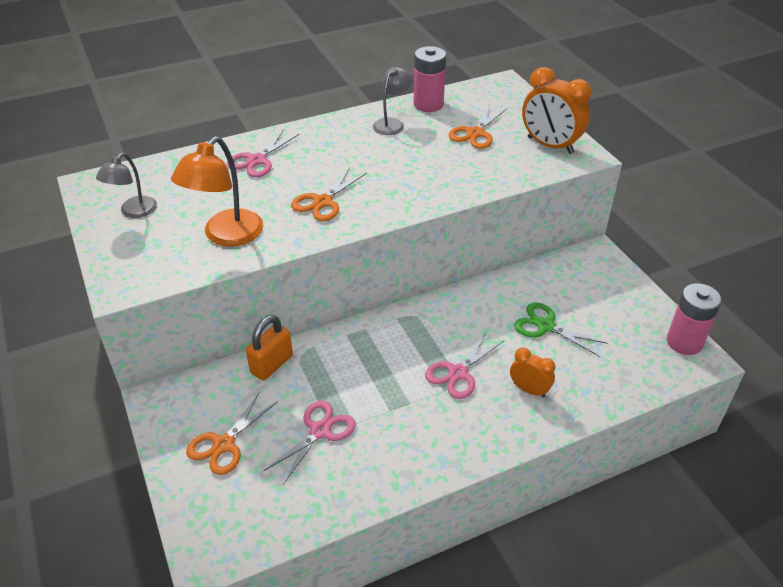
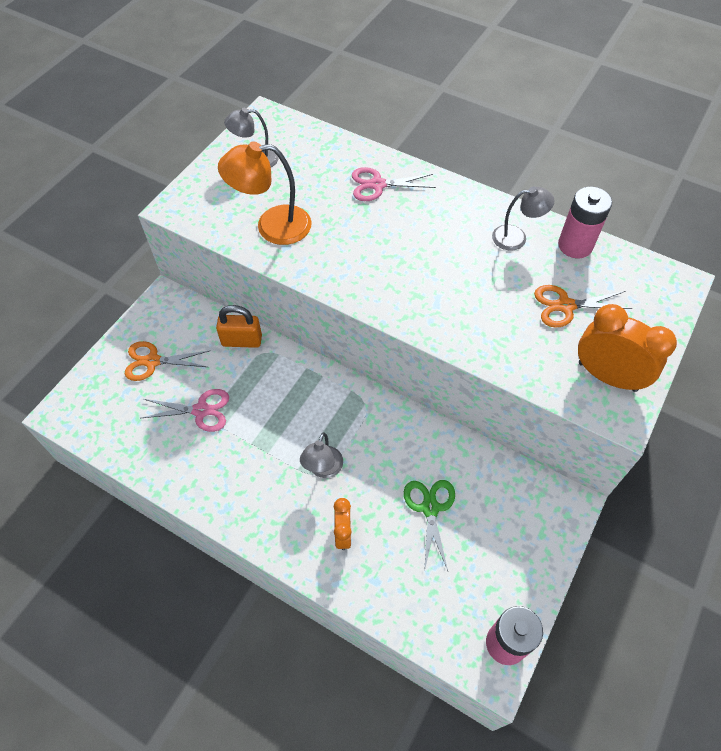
camera: 55 degrees right, 15 degrees up
(323, 202) = (362, 257): orange scissors -> none
(458, 373) = (323, 469): pink scissors -> grey lamp
(550, 145) = (607, 376): orange clock -> orange clock turned 120 degrees clockwise

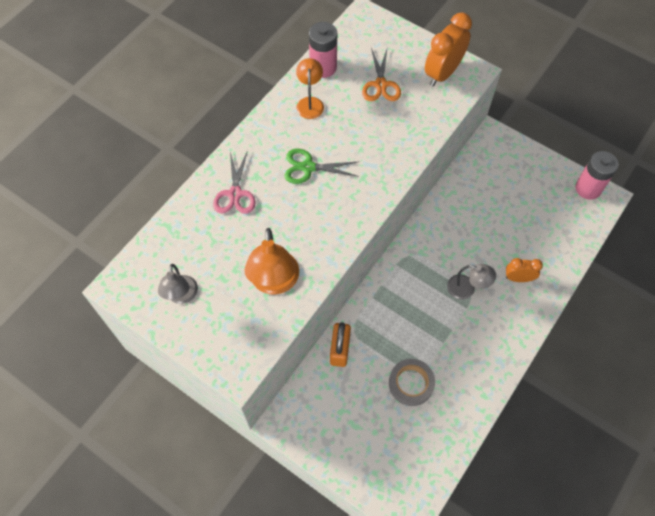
camera: 85 degrees left, 5 degrees up
(152, 361) = (356, 429): orange scissors -> none
(201, 410) = (411, 384): pink scissors -> grey tape
(430, 508) = (497, 220): green scissors -> green scissors (308, 167)
(516, 237) = (310, 103): grey lamp -> orange lamp

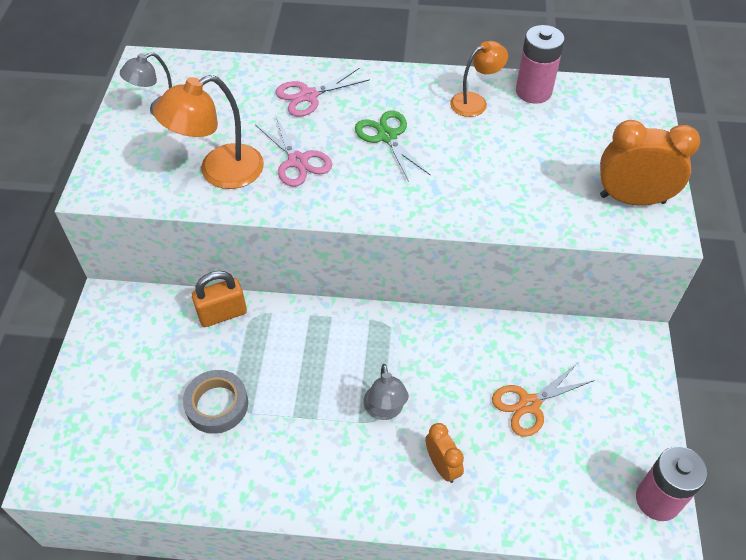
camera: 60 degrees right, 10 degrees down
(296, 230) = (297, 161): none -> pink scissors
(381, 84) = (557, 149): orange scissors -> orange scissors (529, 404)

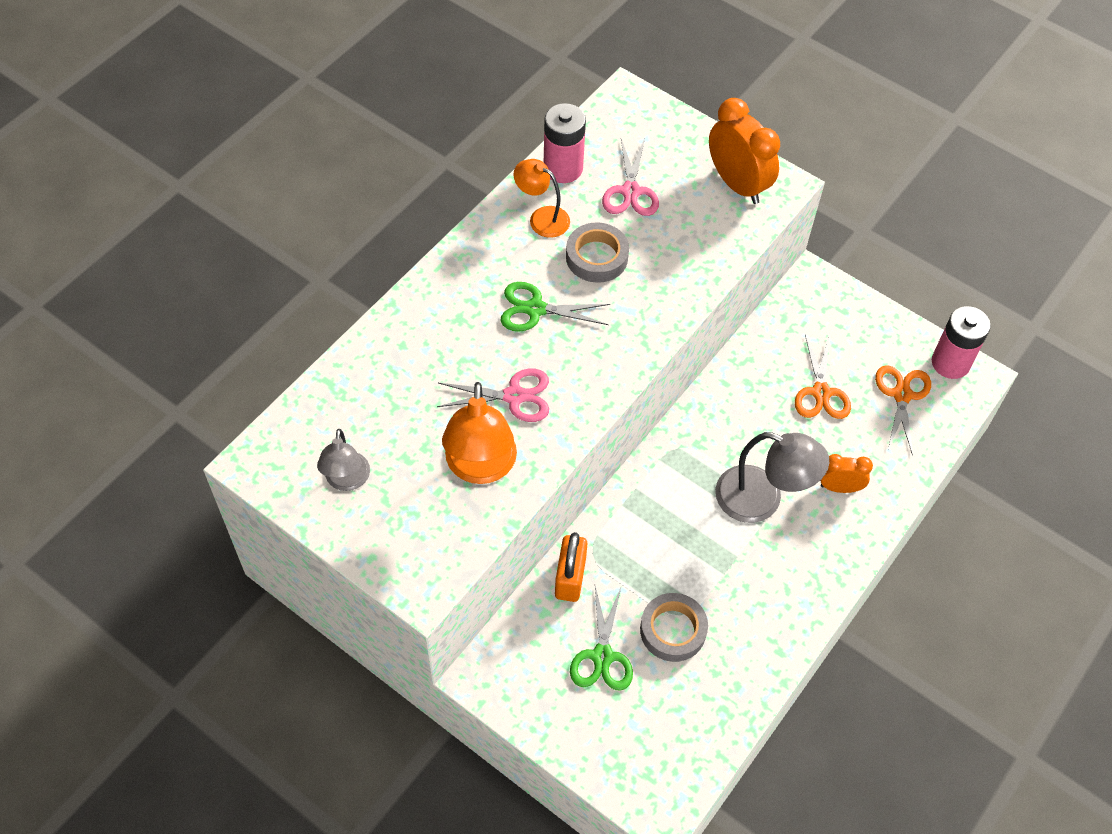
camera: 60 degrees left, 5 degrees up
(165, 368) = (602, 656): none -> green scissors
(308, 96) = (428, 342): pink scissors -> pink scissors (630, 191)
(385, 410) = (762, 499): grey lamp -> grey lamp, size x1.60
(469, 148) = (597, 257): none -> grey tape
(475, 102) = (542, 218): orange lamp -> orange lamp turned 60 degrees counterclockwise
(583, 473) = (902, 395): none -> orange scissors
(632, 199) = (737, 184): orange clock -> orange clock turned 105 degrees clockwise

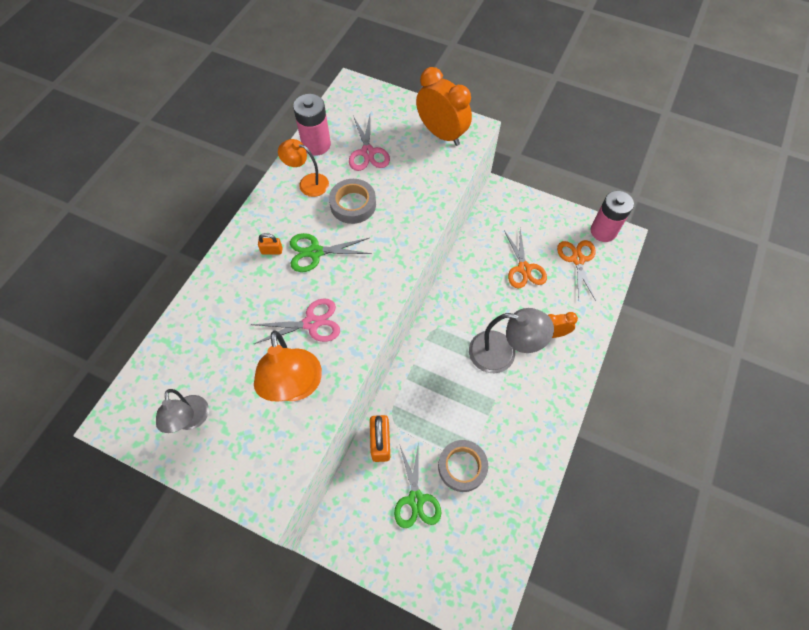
camera: 10 degrees left, 5 degrees up
(479, 297) = (272, 251): none -> orange padlock

